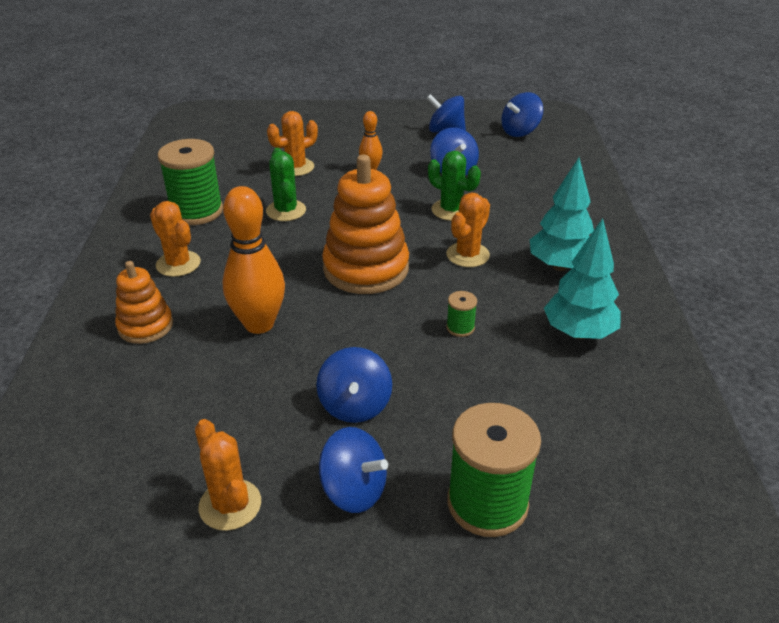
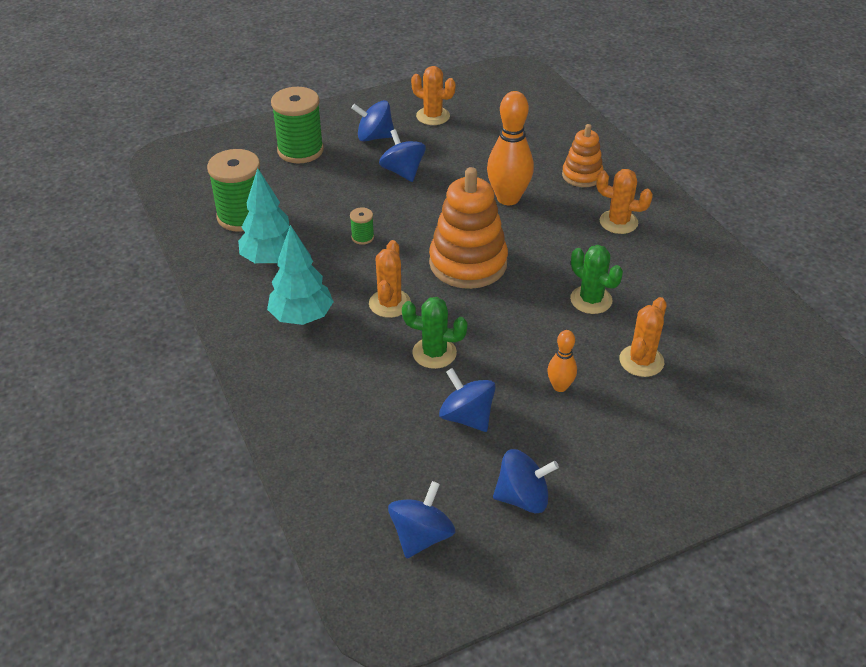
camera: 155 degrees right, 5 degrees up
(196, 211) = (668, 273): green spool -> green spool (242, 216)

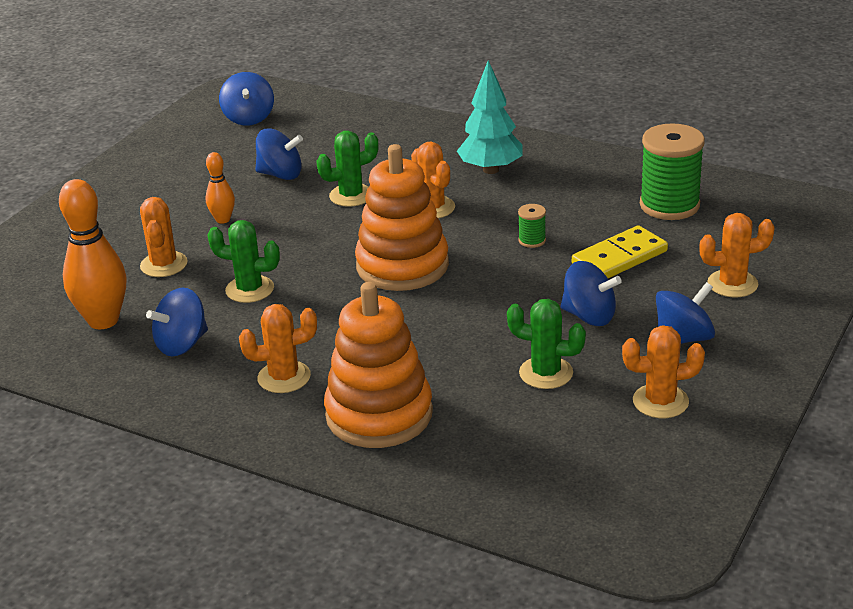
camera: 145 degrees right, 10 degrees down
(271, 259) = (583, 190): turquoise tree -> none
(300, 150) = (732, 284): green spool -> orange cactus
(331, 197) = (619, 258): none -> yellow domino
(469, 154) = (546, 373): none -> green cactus
(508, 198) = (436, 344): orange bowling pin -> orange bowling pin (103, 320)
(523, 497) = (196, 157): blue spinning top -> blue spinning top (182, 344)
(582, 175) = (379, 414): orange stacking toy -> orange stacking toy, size x1.74

